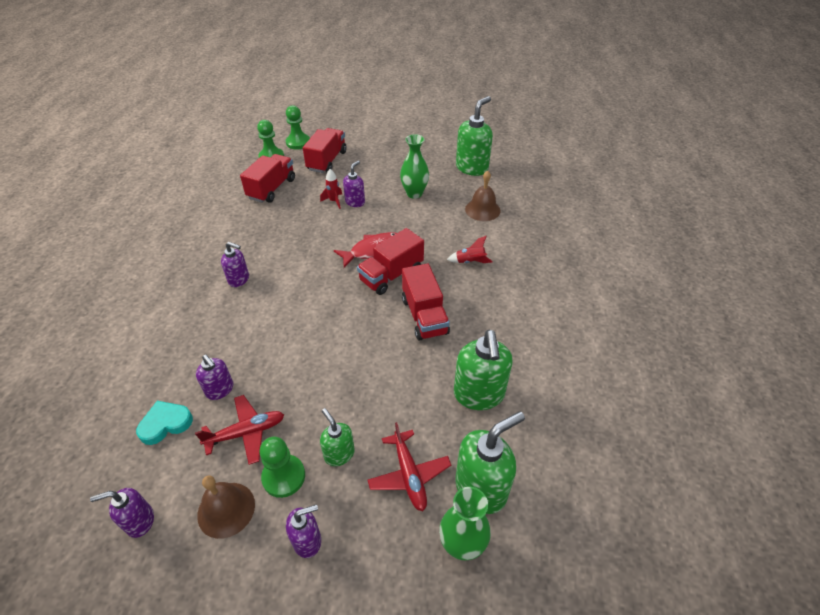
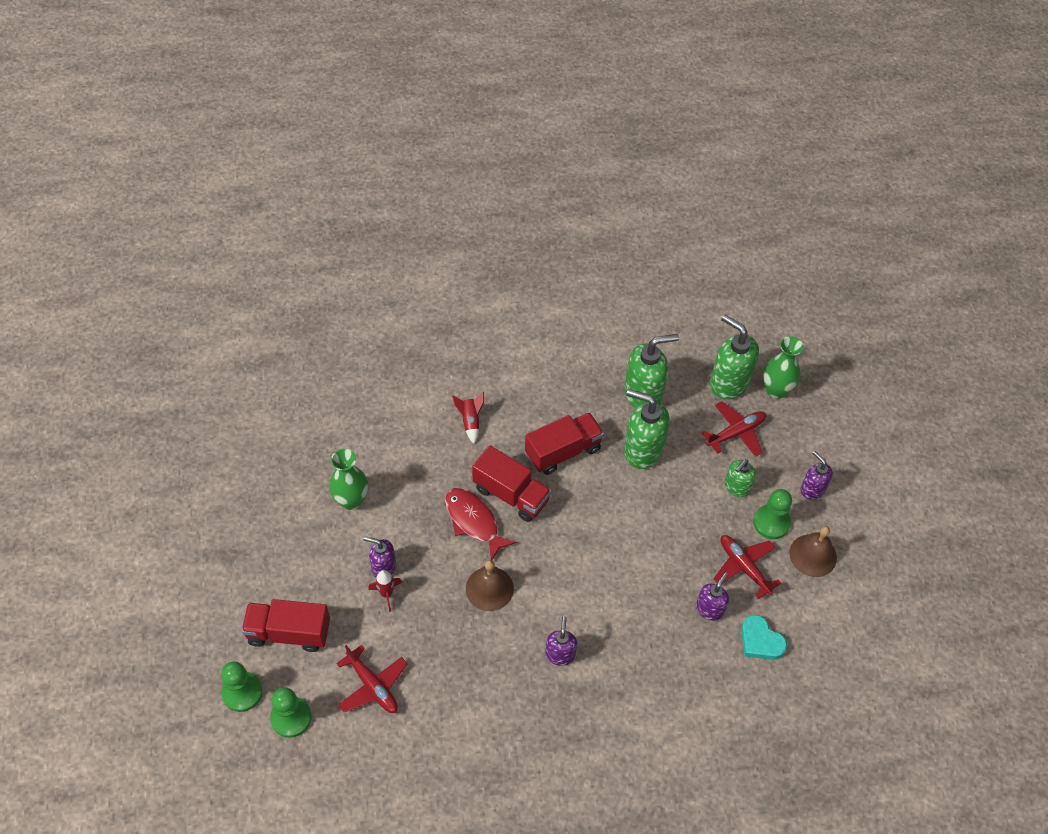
camera: 105 degrees left, 10 degrees up
(139, 521) = (846, 616): purple soap dispenser -> none
(272, 189) = (373, 686): red truck -> red plane
(472, 168) = (279, 442): green soap dispenser -> green soap dispenser (642, 450)
(482, 210) = (371, 420): brown bell -> brown bell (489, 588)

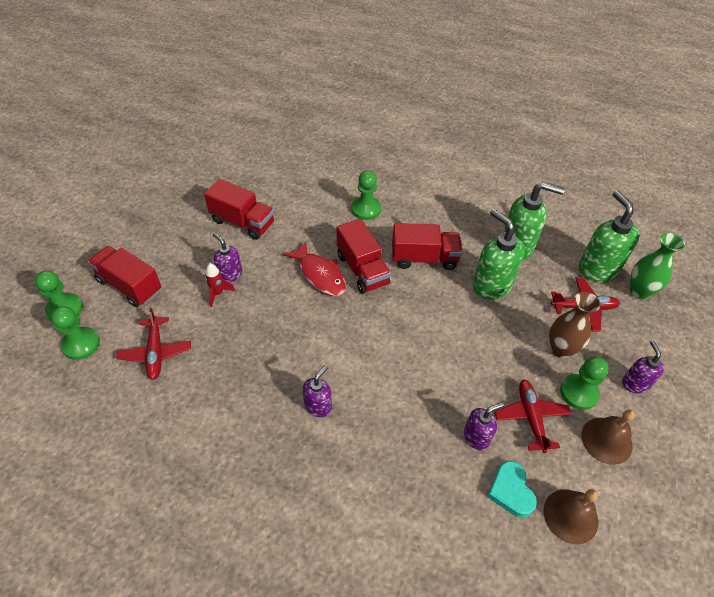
camera: 30 degrees right, 5 degrees down
(351, 500) = (242, 222): green vase -> red truck
(470, 421) = (366, 209): red rocket -> green pawn
(473, 521) = (320, 275): red fish -> red fish turned 150 degrees clockwise
(489, 588) = (297, 327): brown bell -> brown bell (570, 516)
(736, 487) = (560, 349): green soap dispenser -> brown vase

